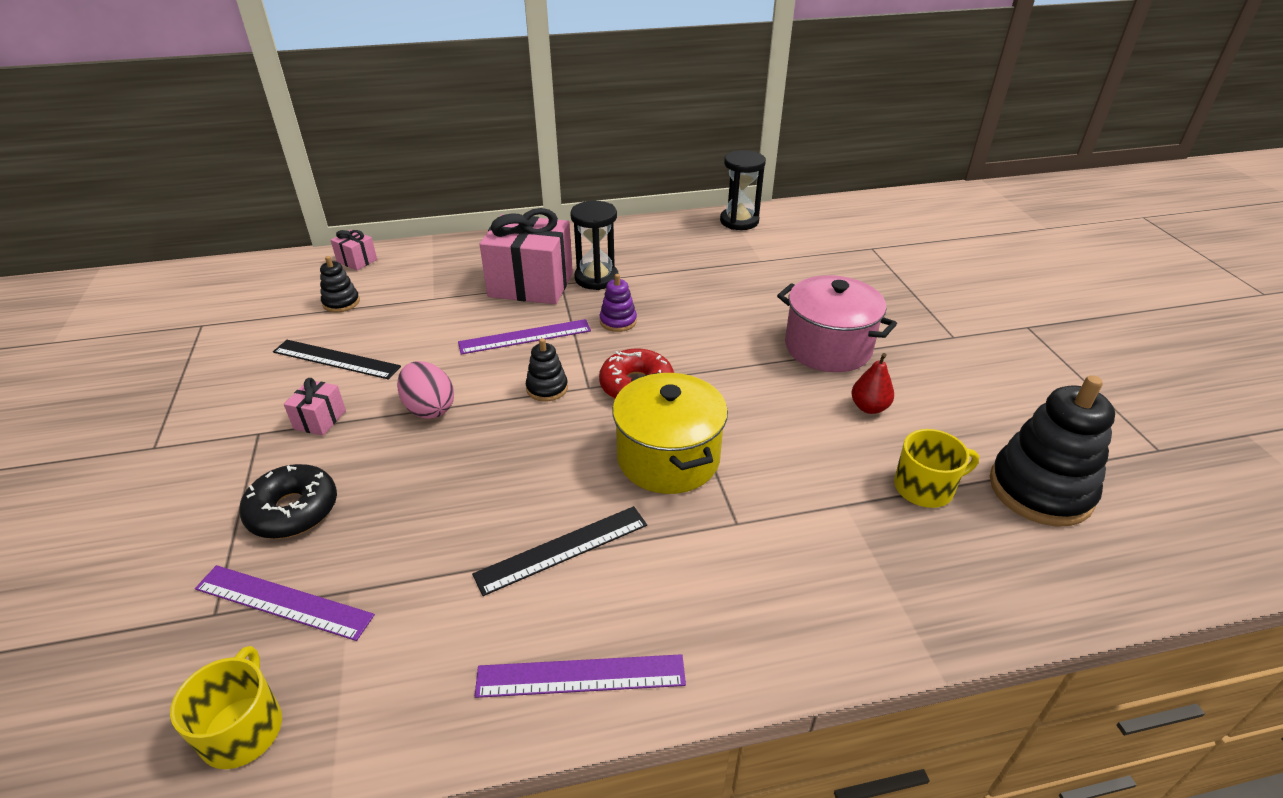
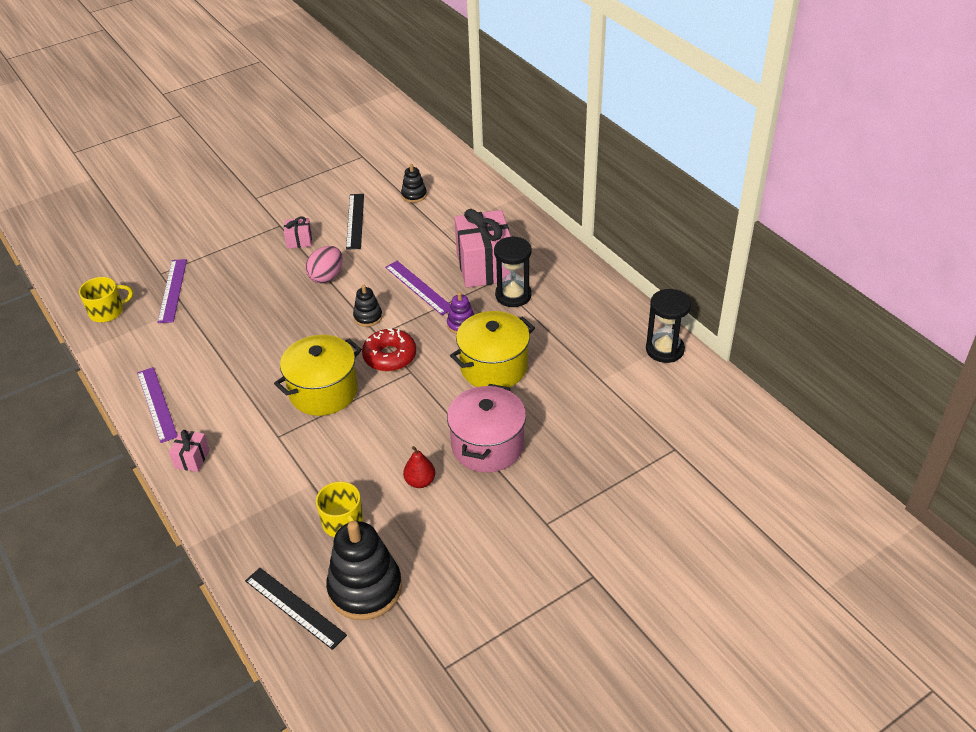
camera: 70 degrees right, 5 degrees up
(293, 510) = (229, 265): black donut -> none
(357, 261) = (467, 178): pink gift -> pink gift (192, 459)
(562, 549) = (234, 371): black ruler -> black ruler (294, 608)
(704, 316) = (493, 367): none -> yellow pot

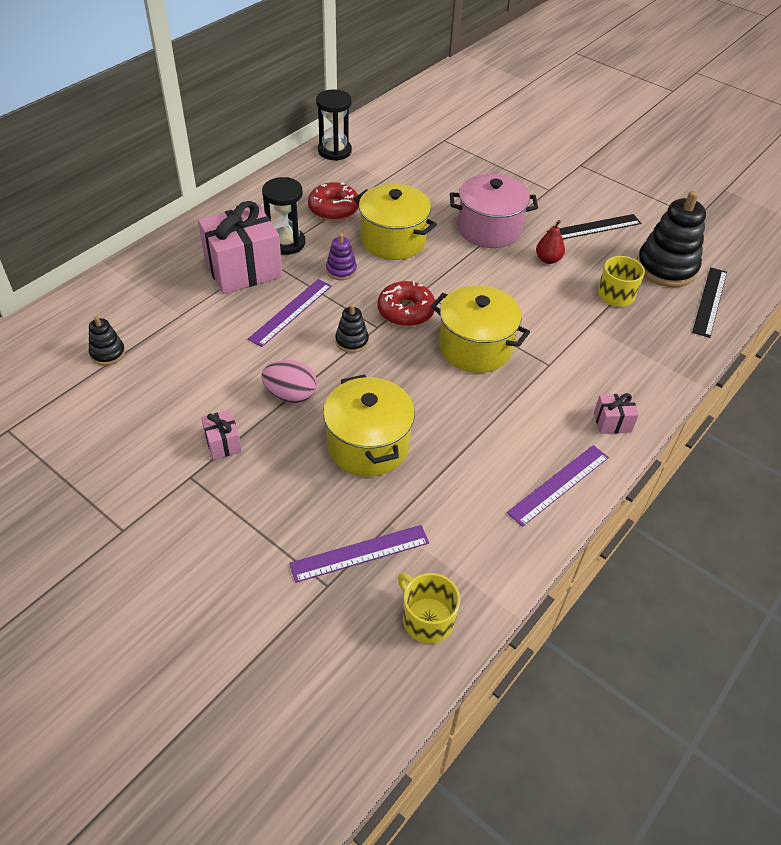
camera: 110 degrees left, 5 degrees up
(256, 308) = (368, 445): none -> yellow pot
(355, 221) = (171, 397): black ruler -> black ruler (594, 228)
(558, 333) = (333, 208): none -> red donut

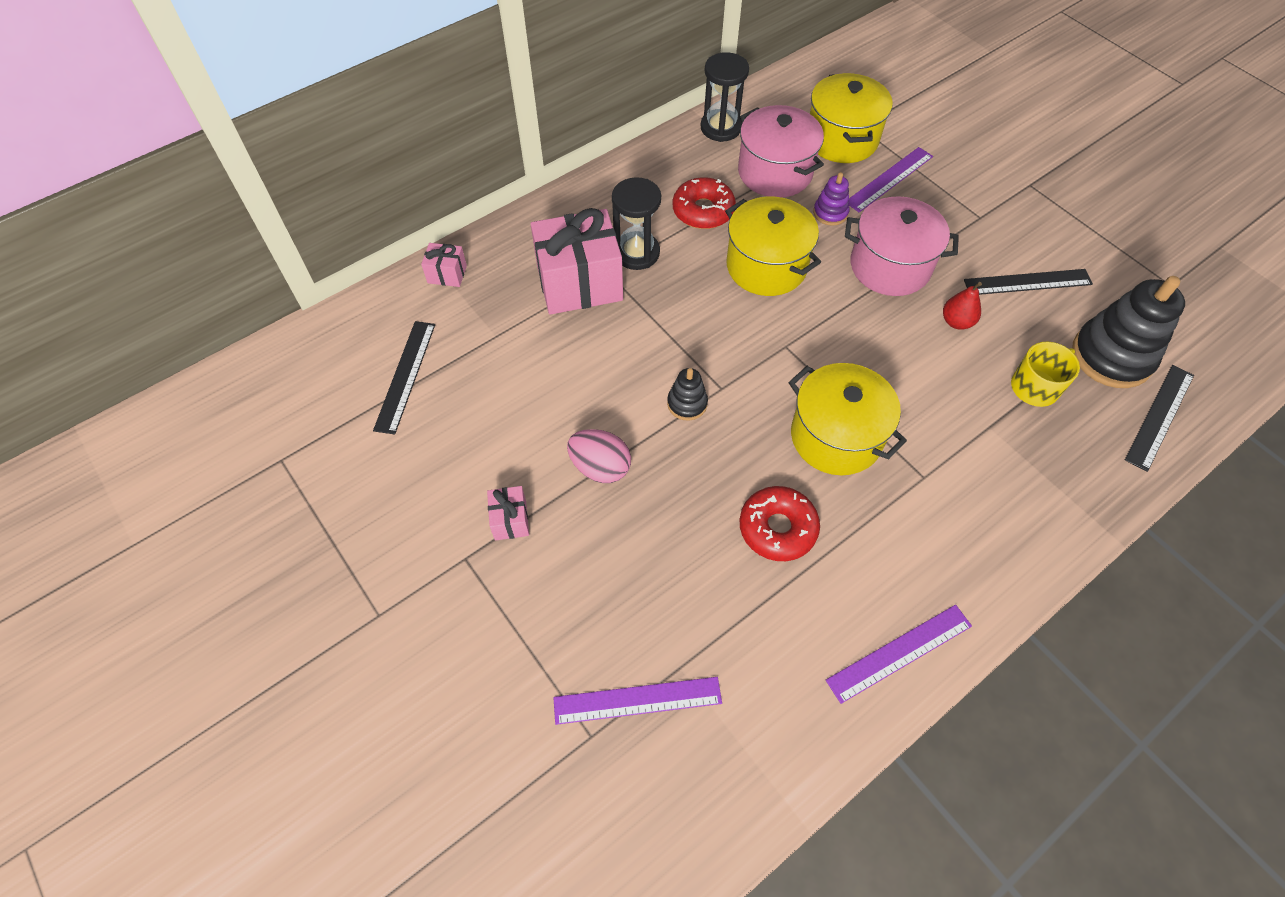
camera: 15 degrees right, 10 degrees up
(108, 353) = (405, 376): black stacking toy -> black ruler
(291, 312) = (623, 351): purple ruler -> purple ruler (889, 179)
(341, 270) = (694, 301): purple stacking toy -> purple stacking toy (830, 213)
(368, 445) = (677, 553): yellow pot -> yellow pot (841, 139)
(385, 176) = (775, 172): none -> pink pot
(406, 311) = (761, 370): red donut -> red donut (777, 528)
(427, 619) = (698, 807): yellow mug -> none
(612, 422) = (988, 575): pink gift -> pink gift (447, 274)

